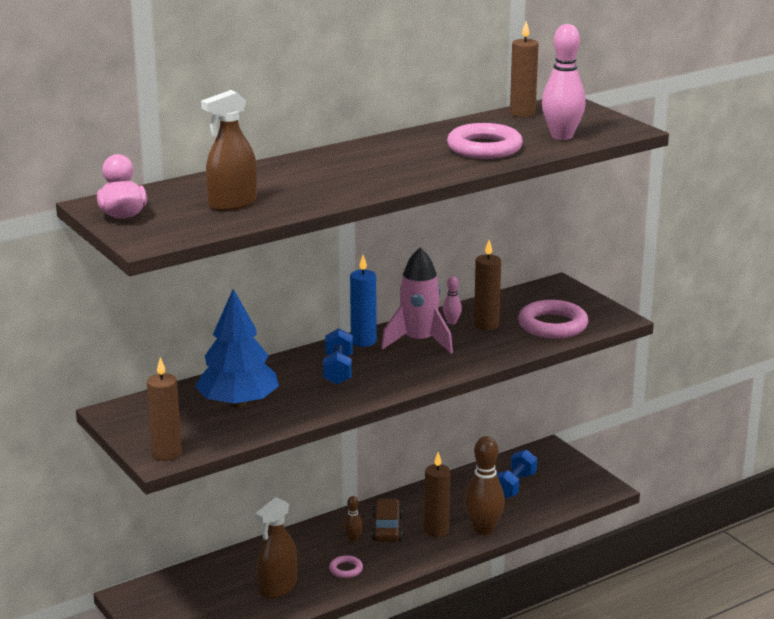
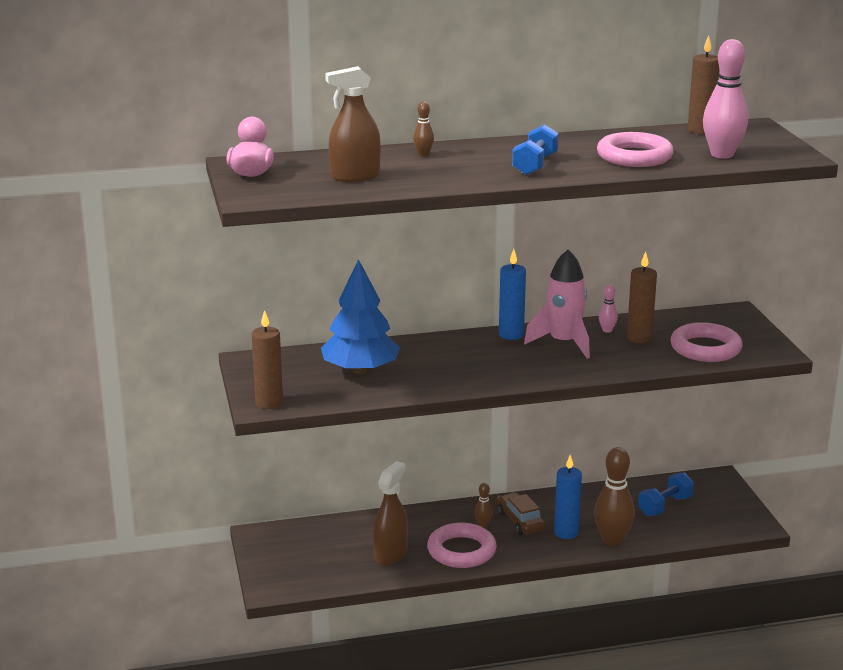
camera: 20 degrees right, 0 degrees up
(277, 587) = (390, 554): brown spray bottle -> brown spray bottle turned 150 degrees clockwise
(281, 171) = (423, 154): none -> brown bowling pin
(338, 370) = (470, 356): blue dumbbell -> blue dumbbell (534, 165)
(346, 569) = (461, 551): pink ring -> pink ring, size x2.11
(387, 528) = (520, 521): brown car -> brown car turned 45 degrees counterclockwise
(436, 531) = (566, 533): brown candle -> blue candle

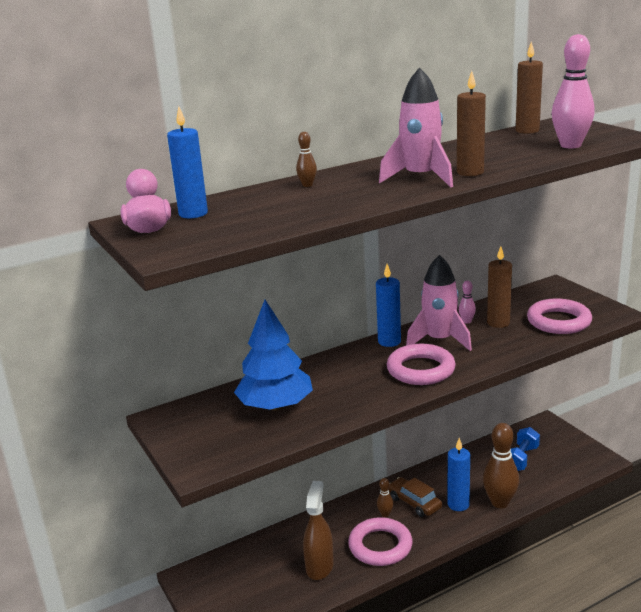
camera: 15 degrees left, 0 degrees up
(269, 403) = (204, 463): brown candle -> brown candle (470, 172)
(299, 165) = (193, 214): none -> blue candle
(355, 176) = (258, 215): brown spray bottle -> none
(534, 165) = (420, 178): blue dumbbell -> pink rocket
(634, 156) = (499, 158): pink ring -> pink ring (421, 370)

